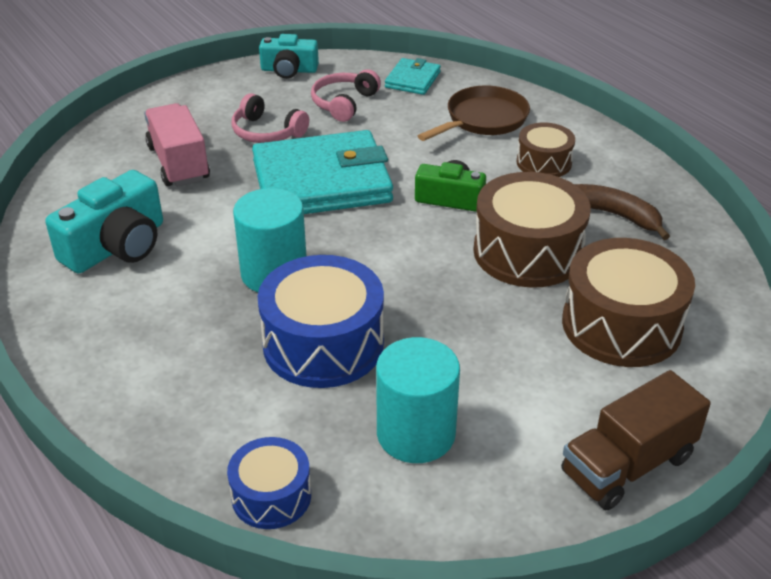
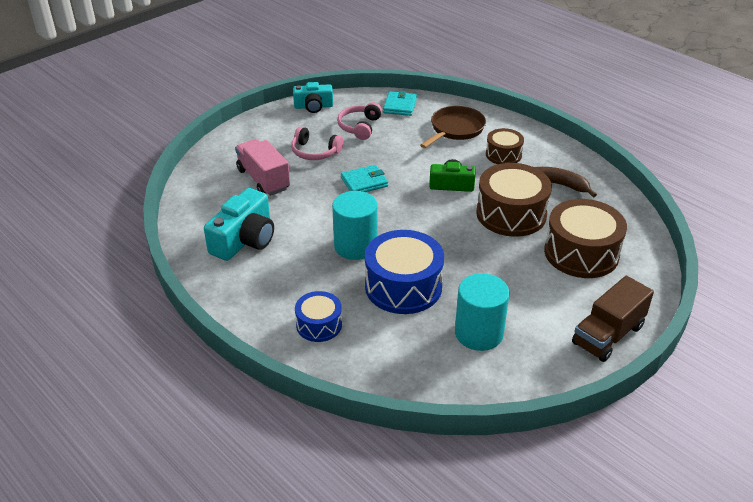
camera: 10 degrees left, 0 degrees up
(271, 496) = (405, 381): blue drum -> blue drum (319, 325)
(322, 182) = (364, 182): turquoise wallet -> turquoise wallet, size x0.47

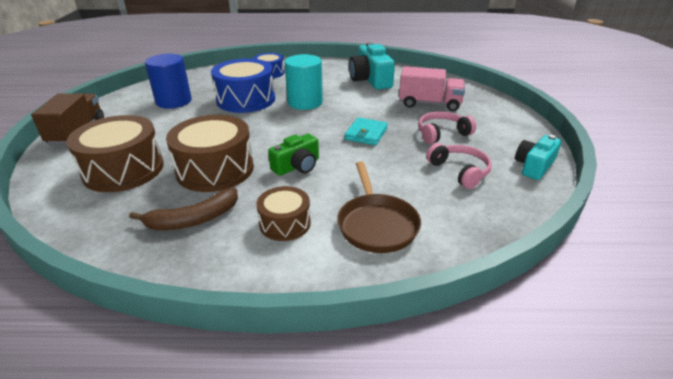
camera: 135 degrees right, 5 degrees down
(400, 106) = (478, 217): turquoise wallet -> none
(479, 333) = (174, 101): turquoise cylinder -> blue cylinder

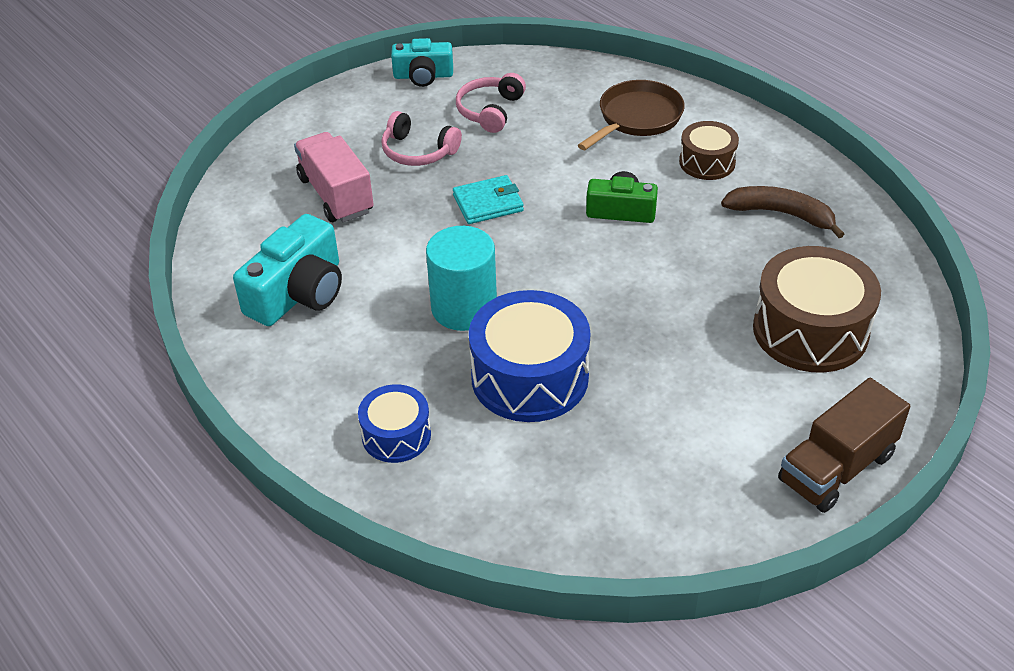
camera: 130 degrees left, 10 degrees up
(174, 101) = (637, 457): blue cylinder -> none
(215, 169) = (708, 262): brown drum -> none

